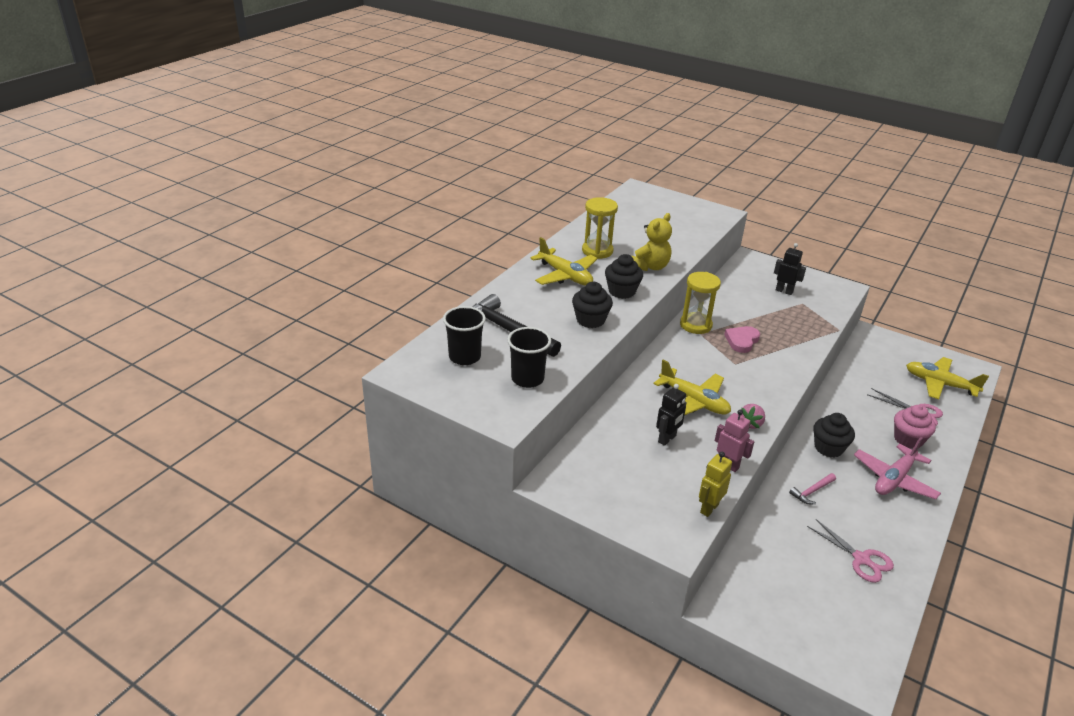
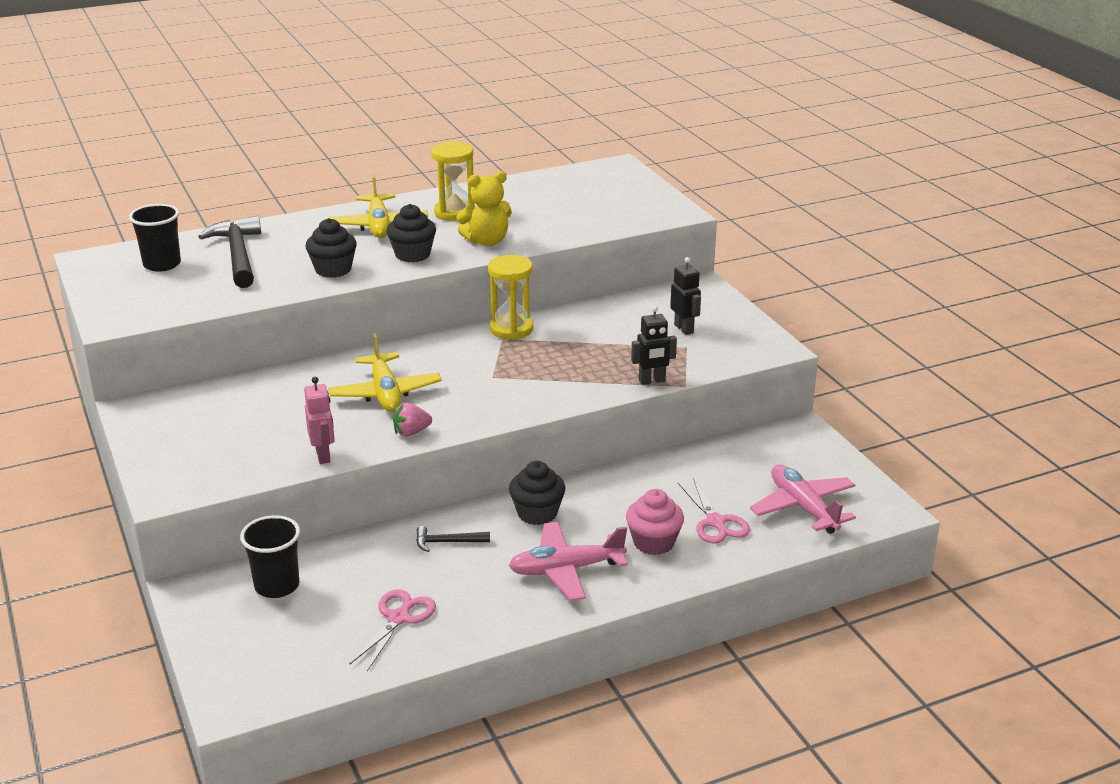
camera: 35 degrees right, 5 degrees down
(527, 379) = (186, 298): black cup -> black cup (277, 586)
(667, 439) = (301, 414): black robot -> black robot (652, 381)
(709, 508) = (242, 481): yellow robot -> none
(742, 341) = (539, 359): pink heart -> none
(812, 492) = (447, 542): pink hammer -> black hammer
(861, 559) = (399, 618): pink scissors -> pink scissors turned 150 degrees counterclockwise
(940, 384) = (803, 507): yellow plane -> pink plane

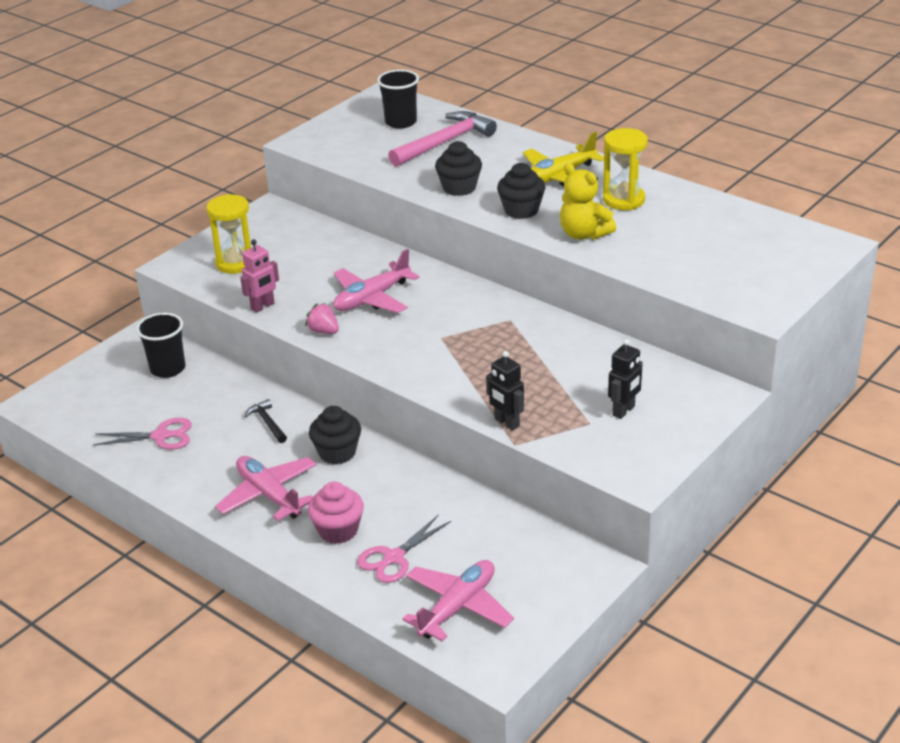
camera: 65 degrees right, 5 degrees up
(238, 255) = (445, 142): black hammer -> pink hammer
(385, 393) = (372, 298): yellow plane -> pink plane
(511, 329) = (530, 318): yellow hourglass -> yellow hourglass (236, 263)

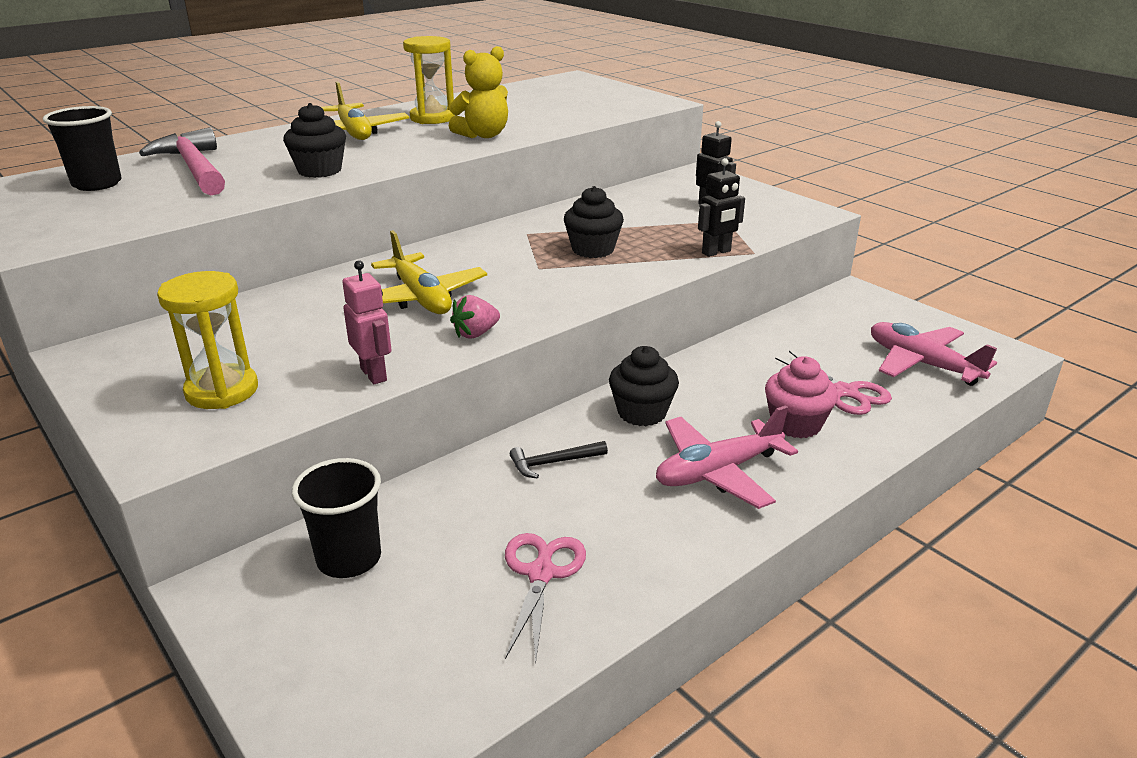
camera: 80 degrees left, 5 degrees down
(372, 298) = (421, 298): pink plane -> yellow plane
(521, 210) = (407, 151): black cupcake -> black cupcake (593, 249)

